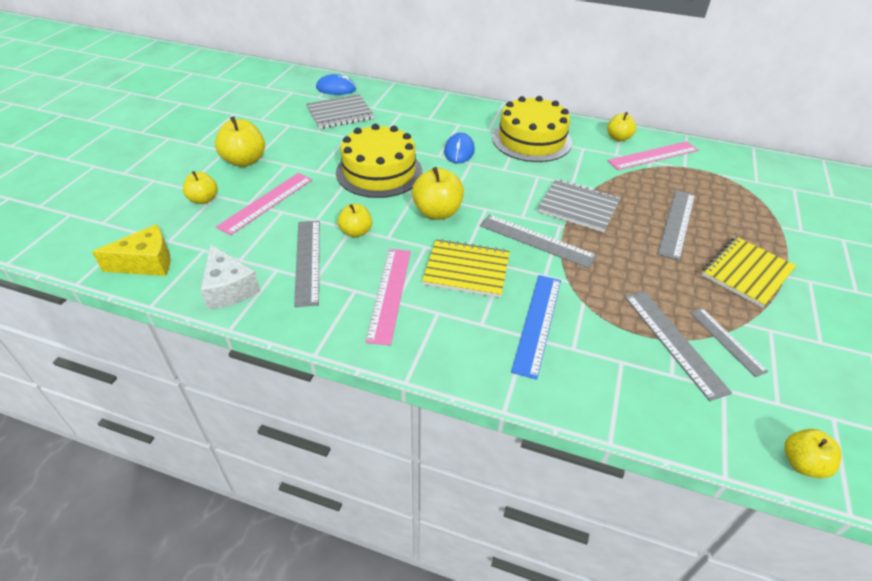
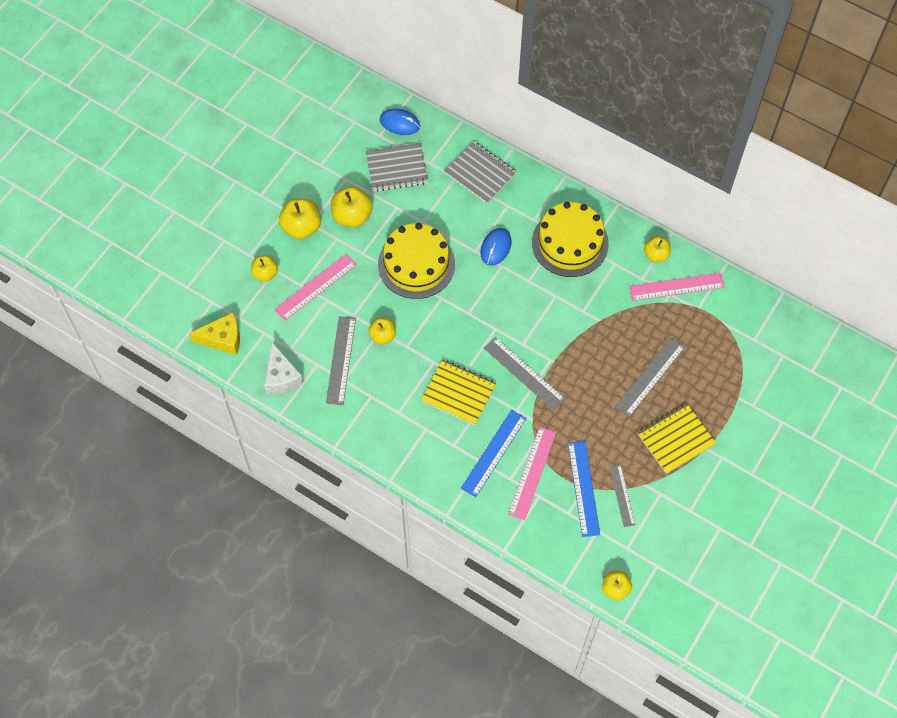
camera: 15 degrees right, 20 degrees up
(390, 294) = (395, 405): pink ruler -> pink ruler (532, 473)
(437, 212) = (453, 325): yellow apple -> yellow apple (352, 216)
(578, 207) = (574, 342): grey notebook -> grey notebook (480, 174)
(674, 342) = (583, 488): grey ruler -> blue ruler

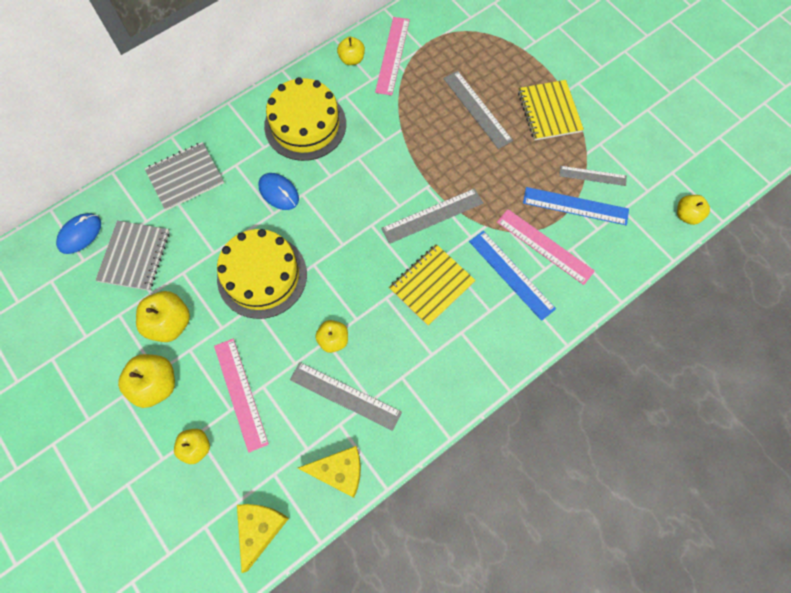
camera: 70 degrees left, 5 degrees up
(281, 376) = (339, 472): white cheese -> yellow cheese

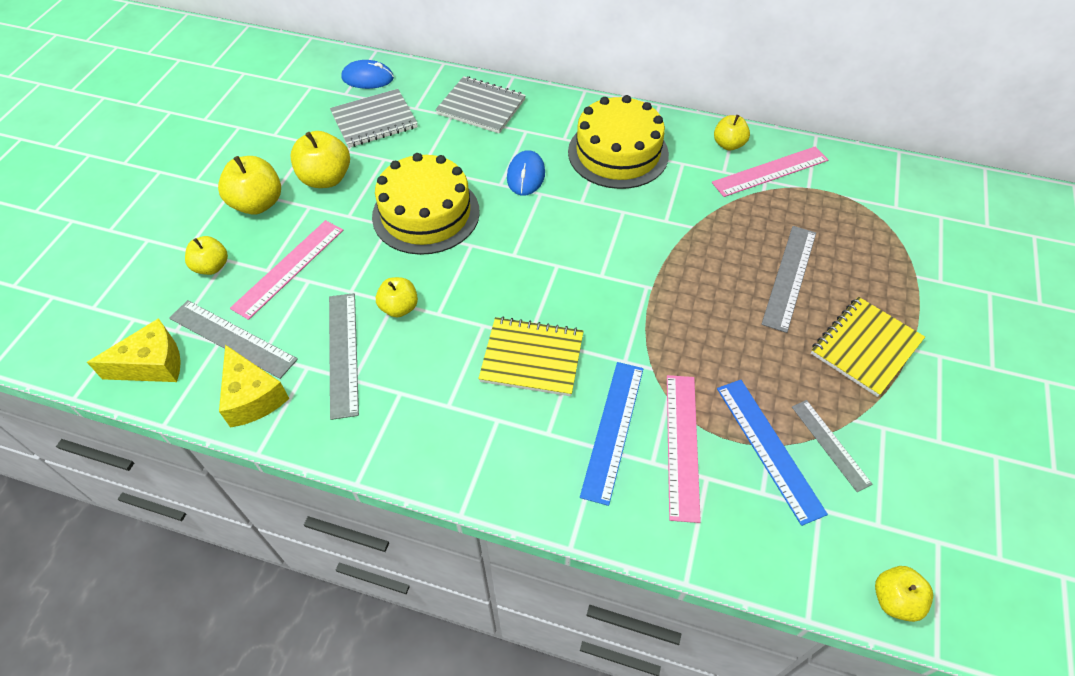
camera: 55 degrees right, 15 degrees down
(432, 216) = (617, 311): grey ruler -> grey ruler (232, 338)

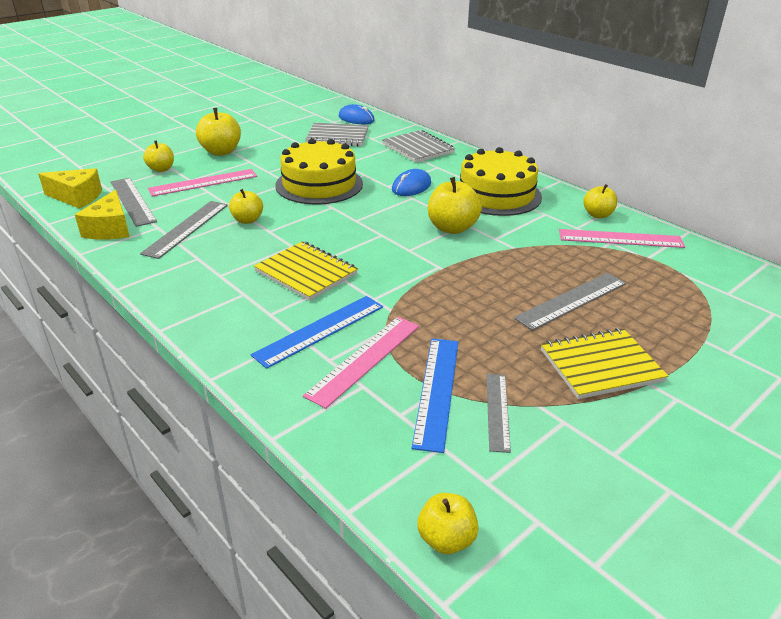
camera: 30 degrees right, 20 degrees down
(326, 179) = (275, 152): yellow apple -> yellow apple (452, 228)

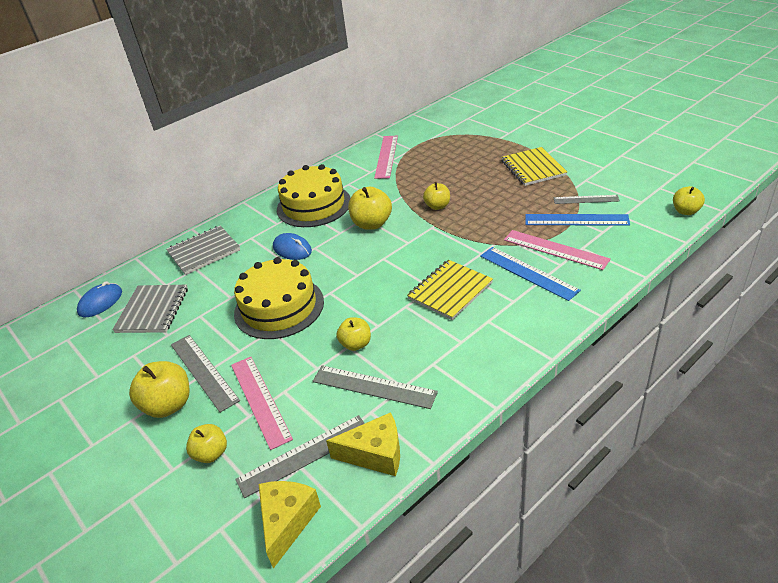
camera: 85 degrees left, 5 degrees up
(571, 300) = (467, 175): grey ruler -> grey ruler (203, 371)
(597, 215) = (351, 163): yellow apple -> yellow apple (437, 206)

